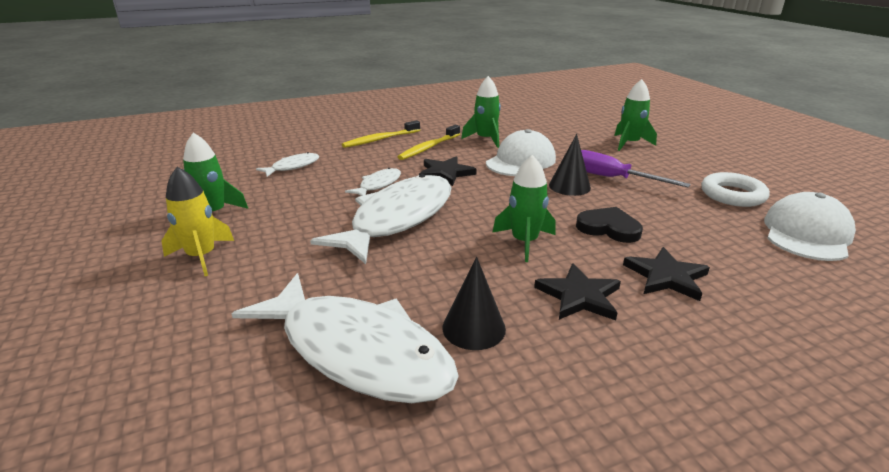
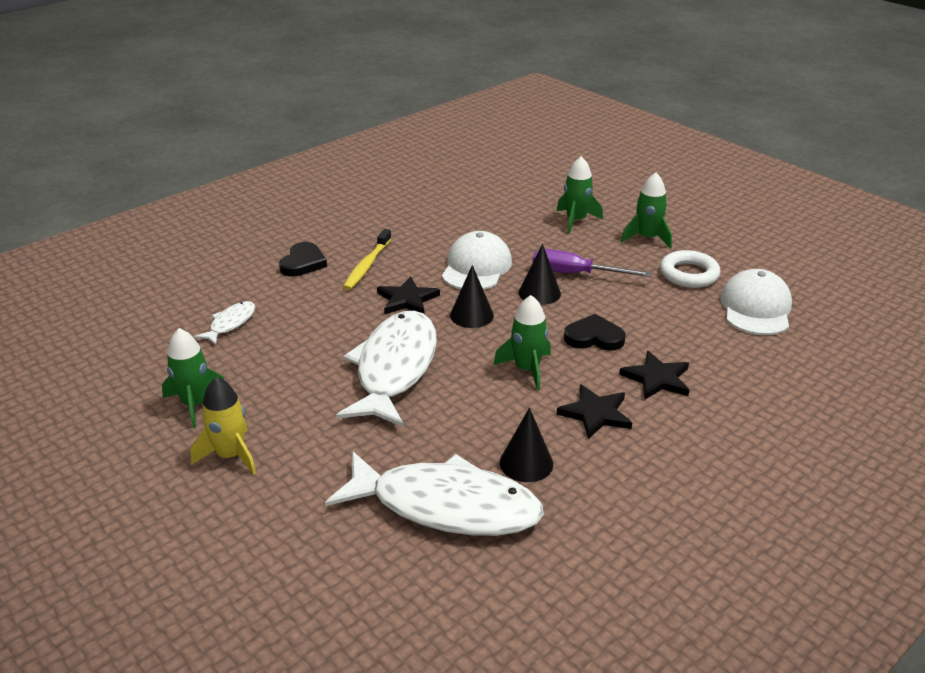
camera: 20 degrees left, 5 degrees up
(378, 185) = (345, 330): white fish -> none
(380, 139) = (303, 263): yellow toothbrush -> black heart
(485, 139) = (423, 241): green rocket -> green rocket (647, 238)
(495, 192) = (471, 315): none -> black cone

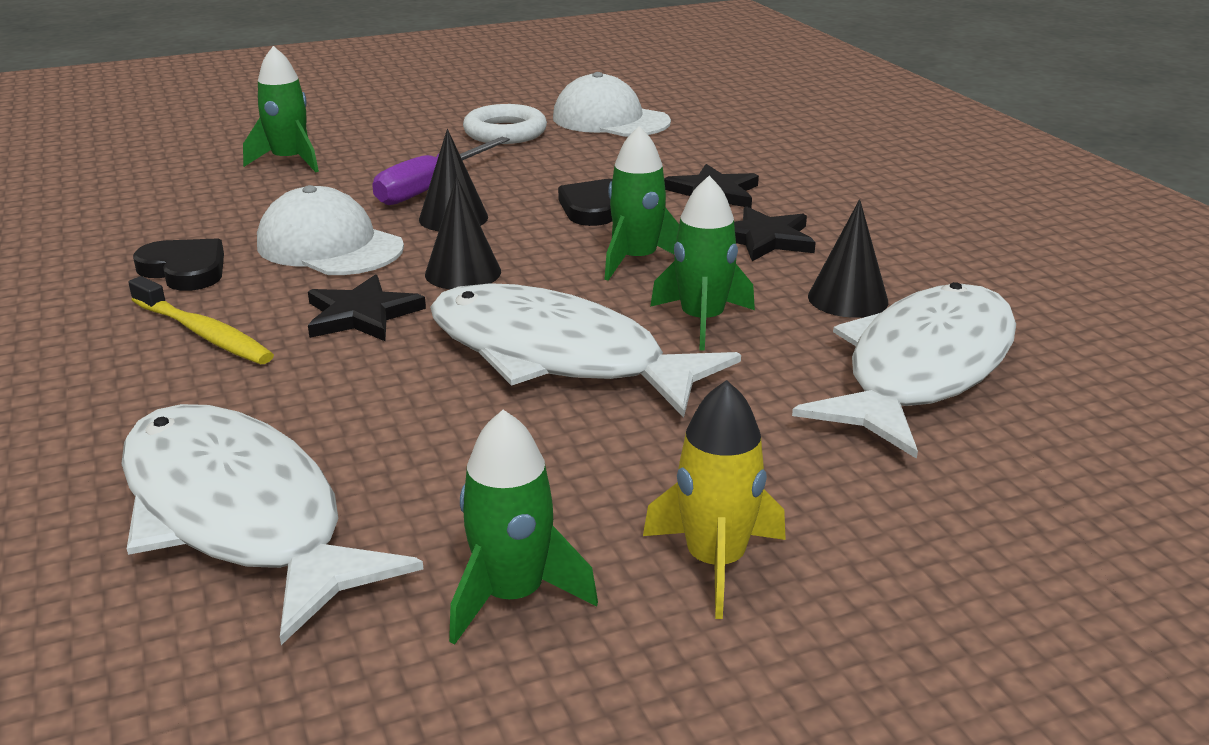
camera: 70 degrees left, 5 degrees down
(230, 323) = (239, 516): white fish -> white fish, size x2.25
(303, 263) = (103, 397): black heart -> black heart (185, 270)
(647, 238) = (393, 134): green rocket -> green rocket (702, 321)

